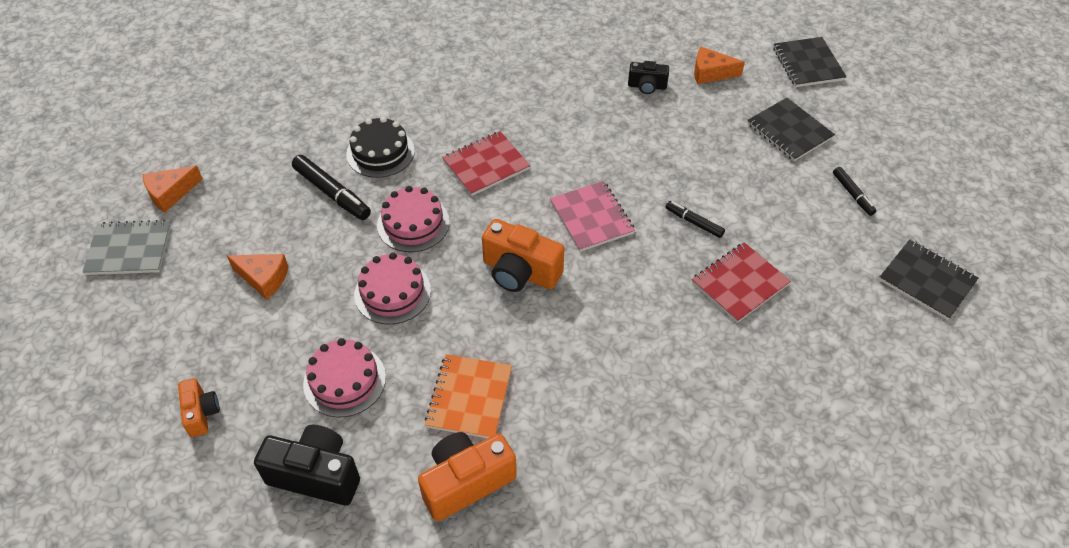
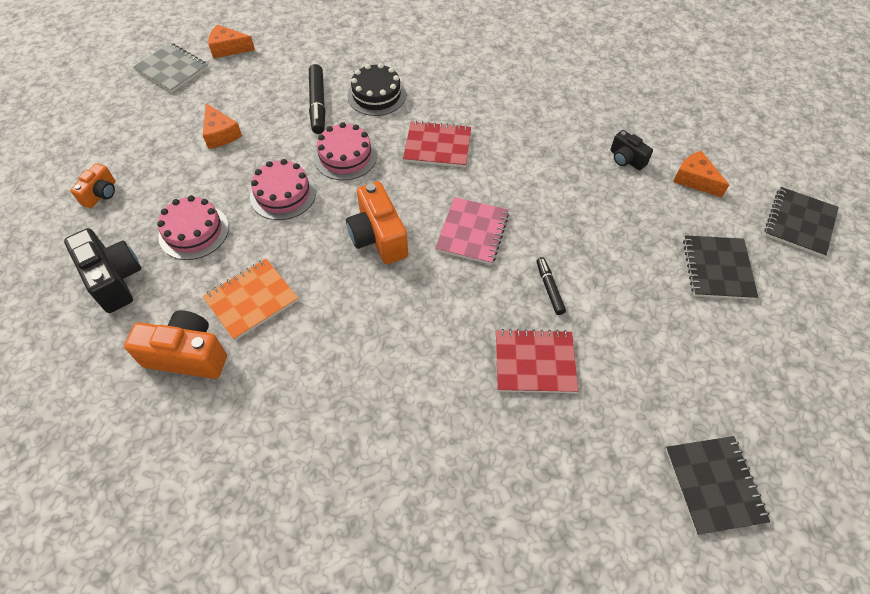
camera: 40 degrees right, 5 degrees up
(852, 194) = (721, 360): black marker -> none

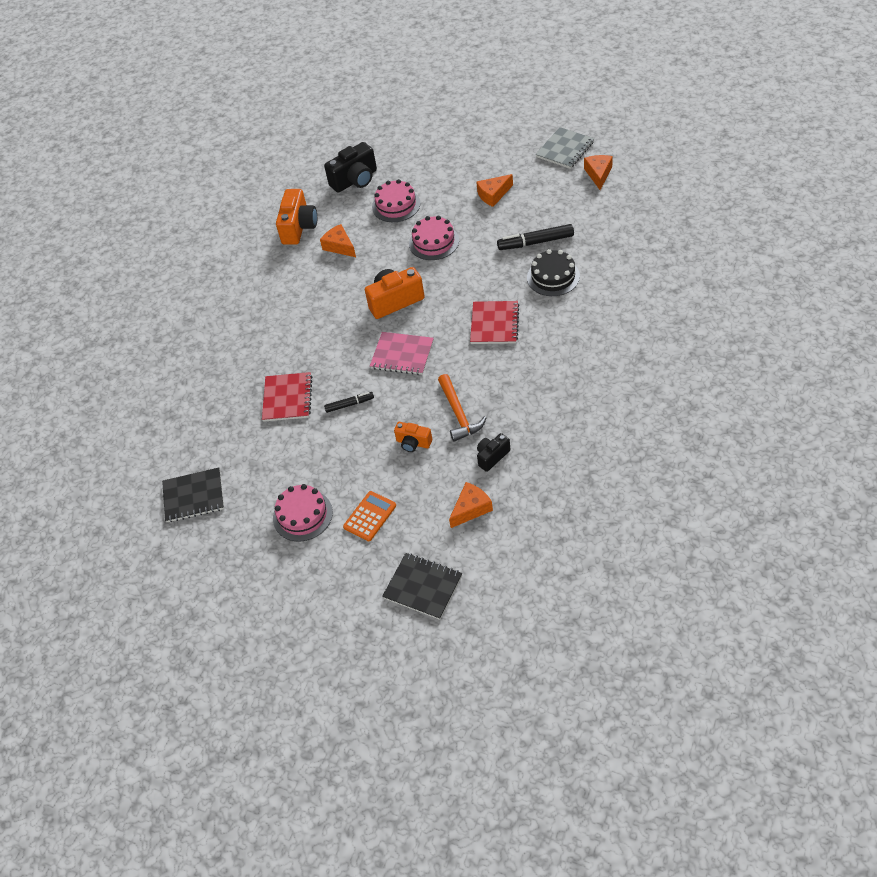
camera: 95 degrees right, 5 degrees down
(101, 194) = (427, 152): orange camera -> orange camera (413, 443)
(251, 300) = (339, 246): orange notebook -> orange cheese
(345, 156) = (476, 269): pink cake -> pink cake (302, 515)
(567, 183) = (458, 414): none -> orange hammer
(717, 269) = (370, 516): black notebook -> orange calculator

